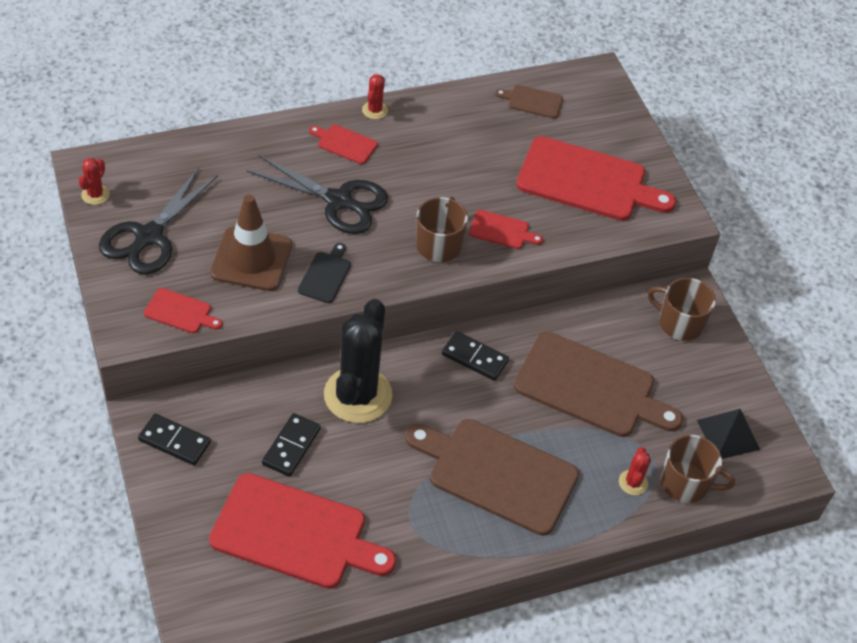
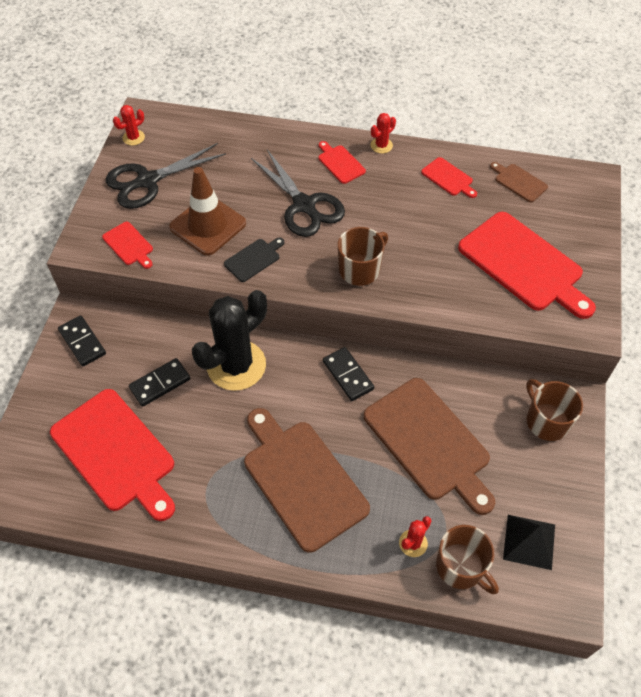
camera: 35 degrees right, 5 degrees up
(502, 230) = (420, 278): red cutting board -> red cutting board (448, 178)

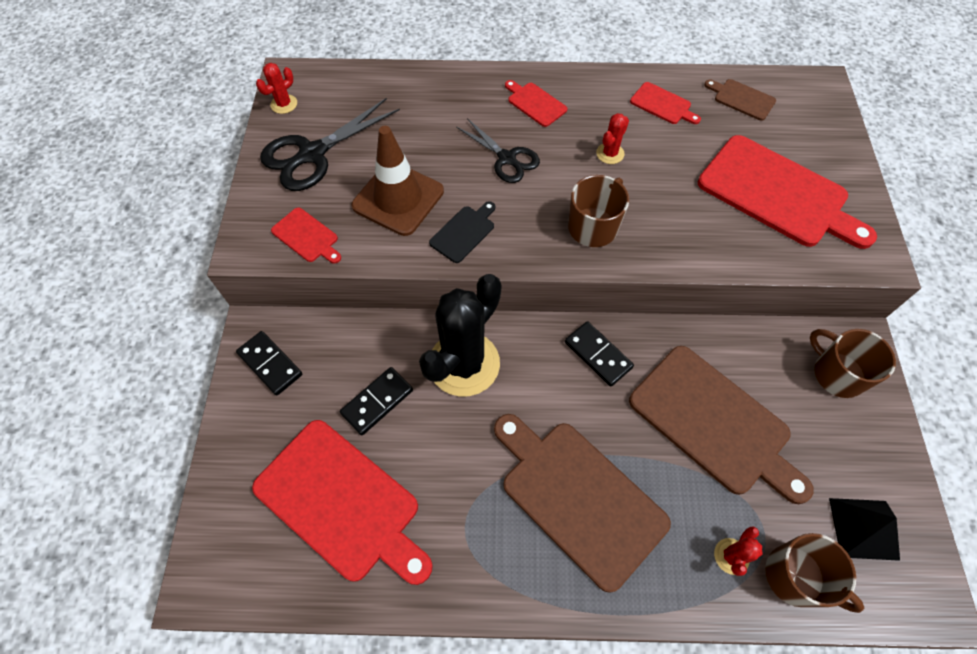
camera: 10 degrees left, 5 degrees up
(304, 205) = (507, 158): black scissors -> black scissors, size x0.65
(381, 145) = (576, 77): red cactus -> red cactus (610, 153)

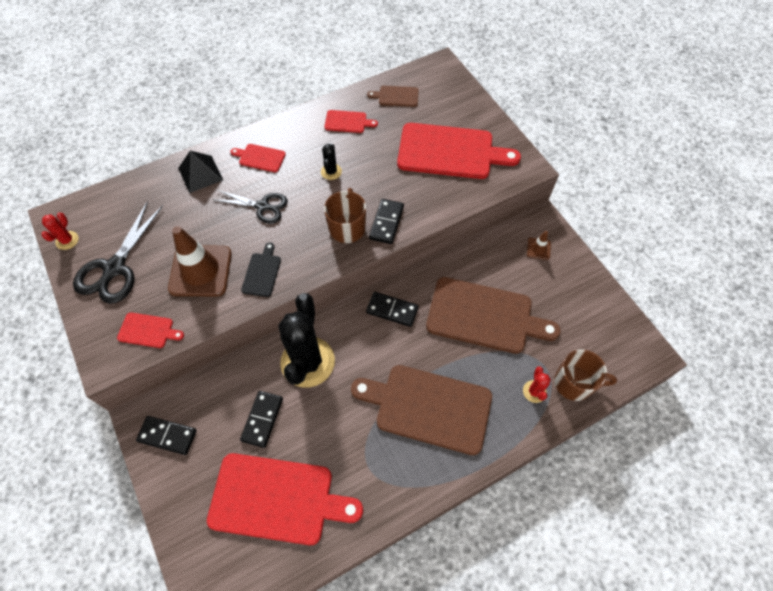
camera: 30 degrees left, 0 degrees up
(610, 153) = (331, 172): red cactus -> black cactus
(646, 243) = (386, 222): none -> black domino
(837, 374) = (538, 249): brown mug -> brown traffic cone
(863, 528) = (596, 334): black pyramid -> black pyramid (200, 174)

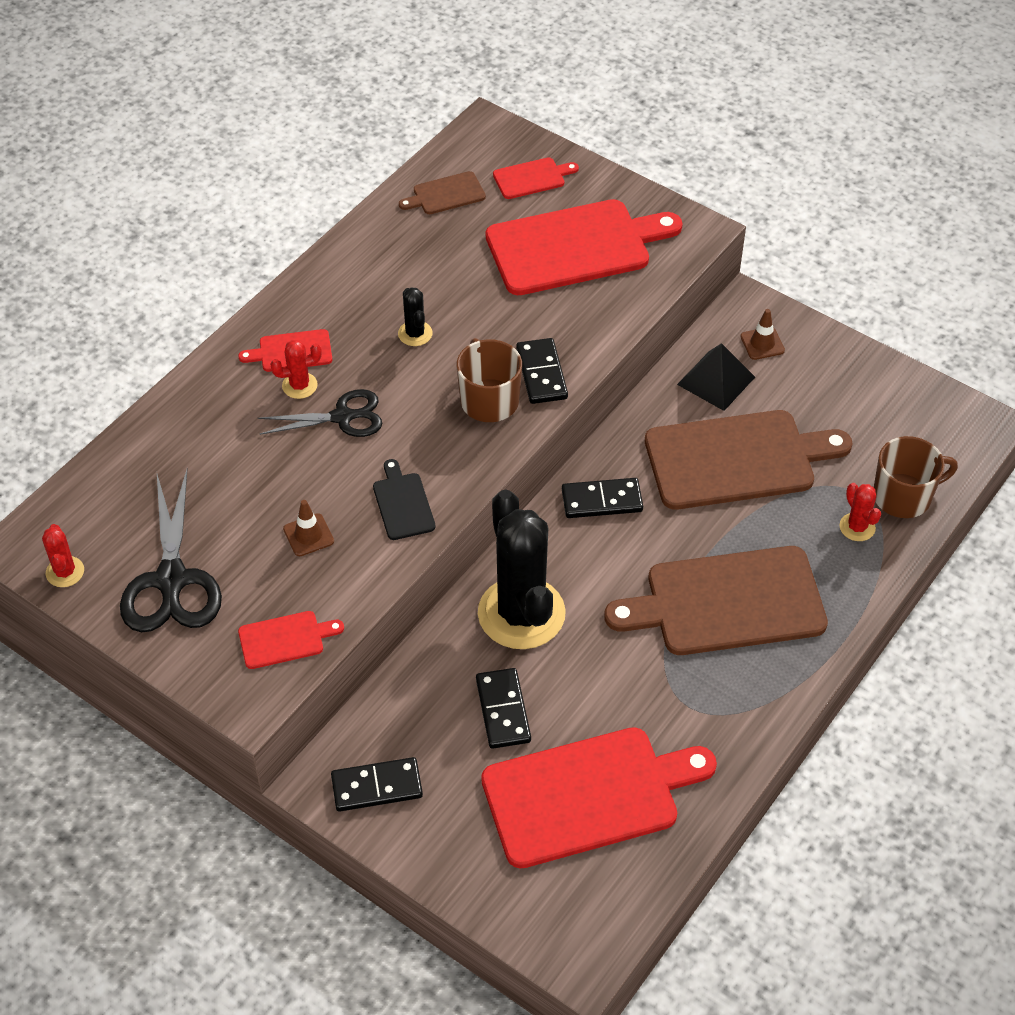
camera: 25 degrees left, 10 degrees down
(200, 174) = (212, 406): black pyramid -> black pyramid (716, 380)
(200, 271) = (308, 535): brown traffic cone -> brown traffic cone, size x0.45
(252, 179) = (299, 385): none -> red cactus
(347, 122) = (394, 255): red cutting board -> red cutting board (532, 178)

